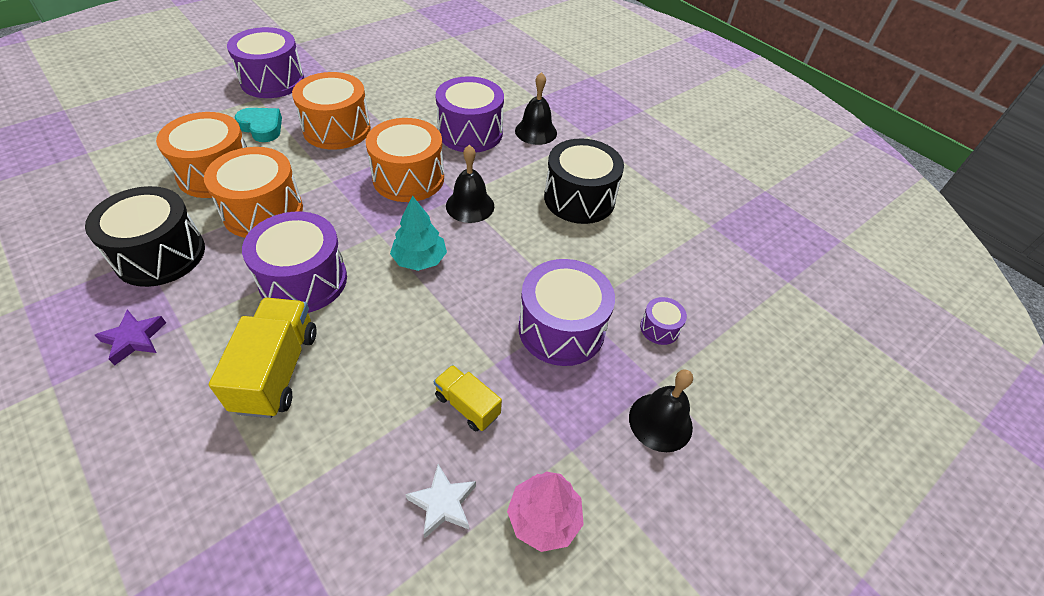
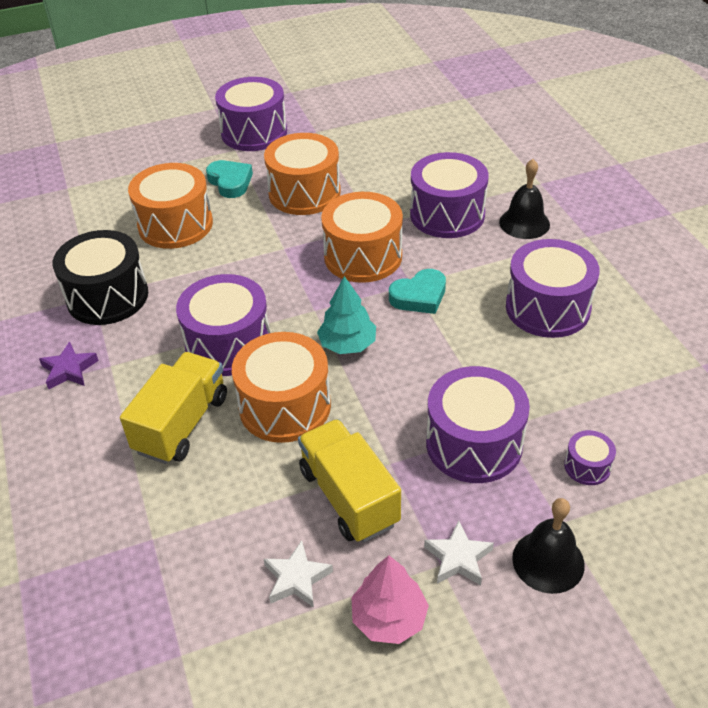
camera: 25 degrees right, 5 degrees down
(263, 211) = (209, 269): orange drum -> orange drum (285, 406)
(467, 405) = (349, 497): yellow truck -> yellow truck, size x1.73
(470, 206) = (419, 296): black bell -> turquoise heart
(579, 199) = (547, 308): black drum -> purple drum
(585, 440) = (458, 558): none -> white star

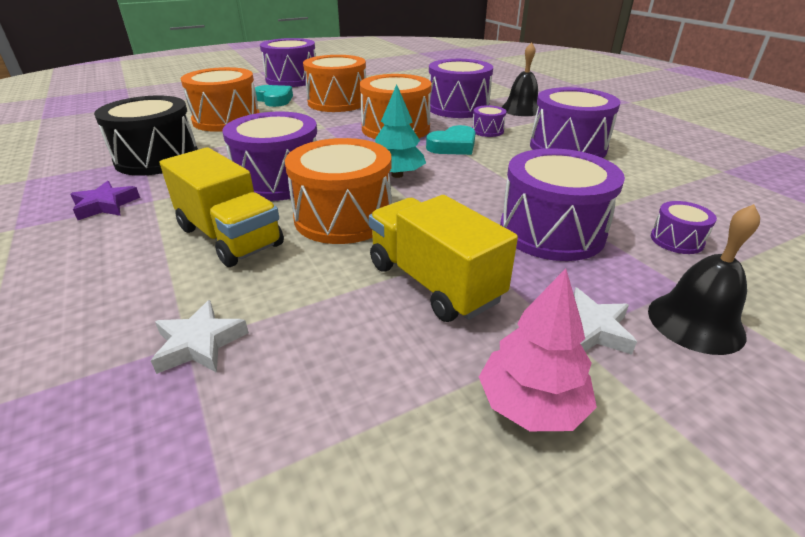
camera: 10 degrees left, 10 degrees down
(182, 424) = (229, 237): yellow truck -> yellow truck turned 120 degrees clockwise
(297, 579) = (390, 370): white star -> white star (199, 344)
(467, 268) = (487, 131): none -> purple drum

